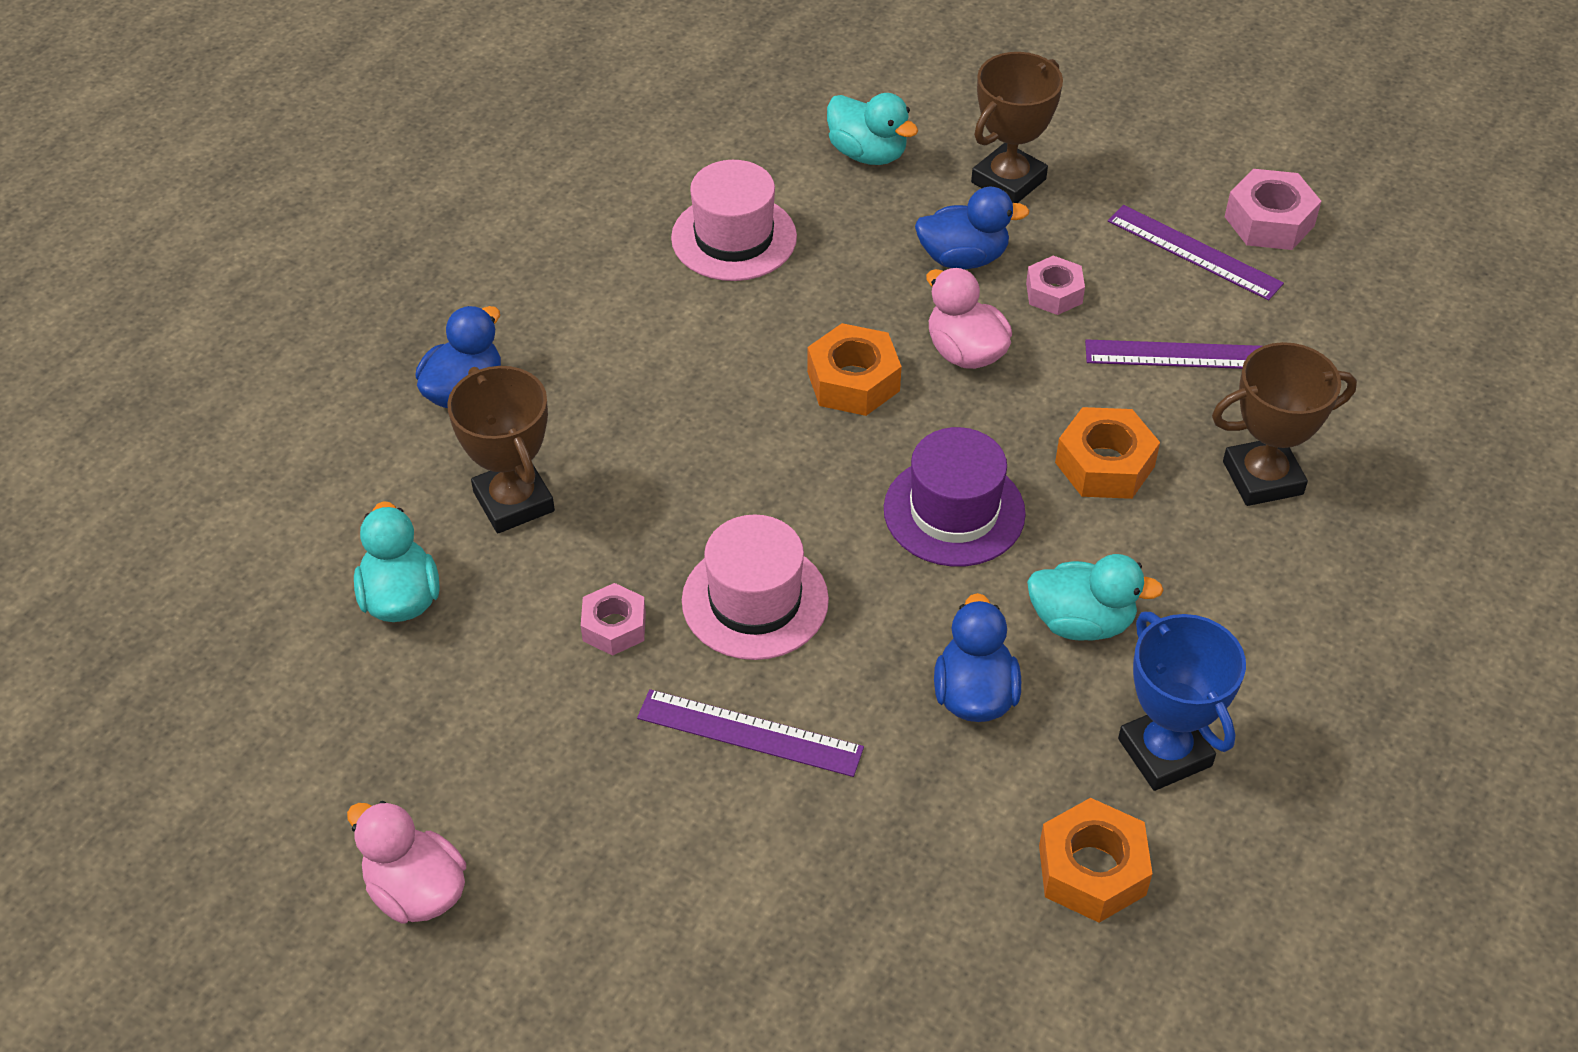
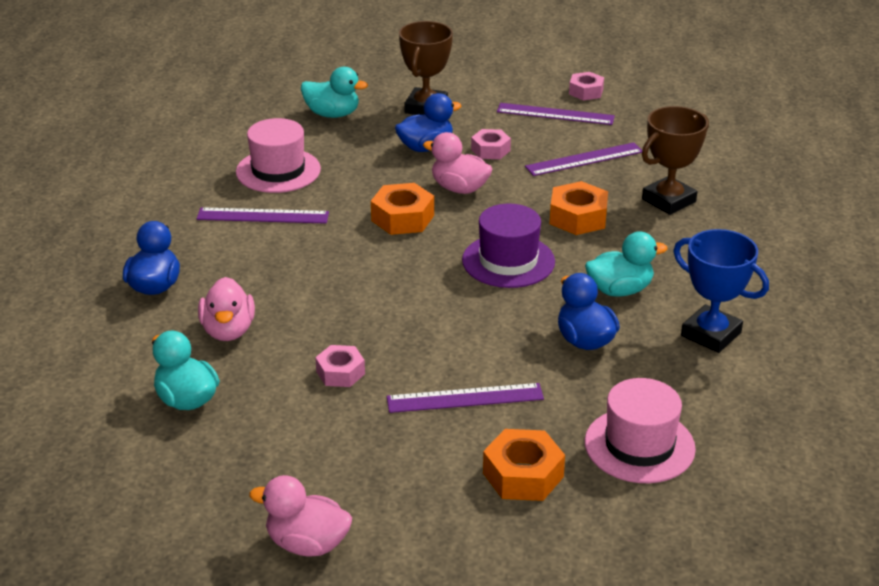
camera: 25 degrees left, 15 degrees down
(513, 501) = (228, 331): brown trophy -> pink duck
(668, 314) = (263, 216): none -> purple ruler
(755, 600) = (420, 335): pink hat -> pink hat (639, 445)
(1092, 870) = (713, 399): orange nut -> orange nut (523, 475)
(1269, 221) = (586, 92): pink nut -> pink nut, size x0.67

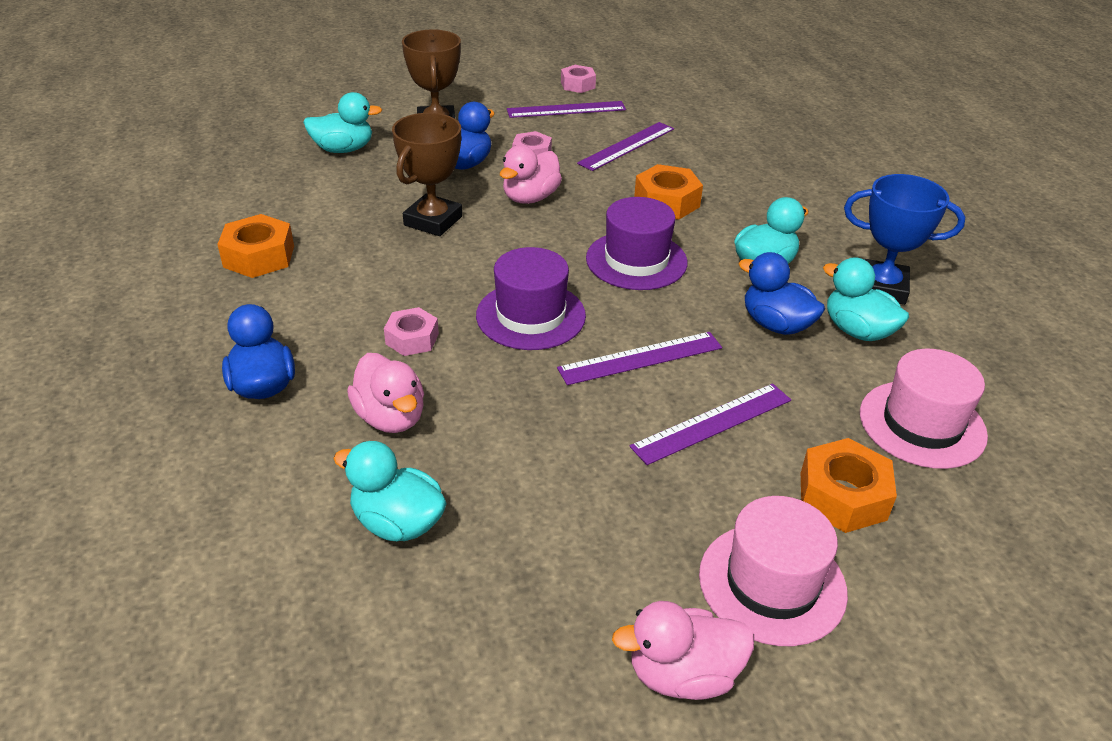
camera: 25 degrees left, 5 degrees up
(263, 216) = (340, 272): purple ruler -> purple ruler (640, 358)
(278, 171) = (324, 219): pink hat -> pink hat (772, 583)
(340, 372) = (557, 432): pink nut -> pink nut (412, 339)
(385, 284) = (530, 315): none -> purple hat
(402, 218) = (495, 240): orange nut -> orange nut (259, 256)
(459, 188) = (530, 198): pink duck -> pink duck turned 60 degrees counterclockwise
(653, 363) = (857, 331): none -> turquoise duck
(668, 200) = (734, 168): brown trophy -> brown trophy (433, 221)

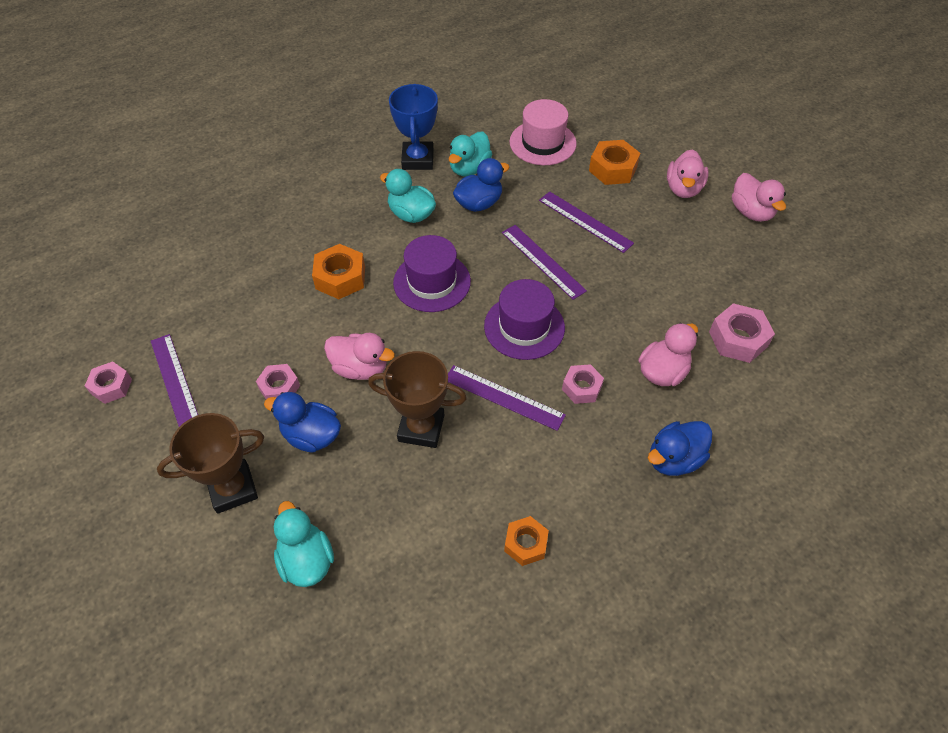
camera: 105 degrees left, 15 degrees up
(259, 256) = (525, 544): orange nut -> orange nut, size x0.67
(397, 523) = (738, 339): turquoise duck -> pink nut
(626, 146) = (247, 320): purple ruler -> purple ruler (503, 397)
(772, 583) = (683, 189): pink hat -> pink duck
(776, 325) = (479, 203): blue duck -> blue duck turned 150 degrees counterclockwise

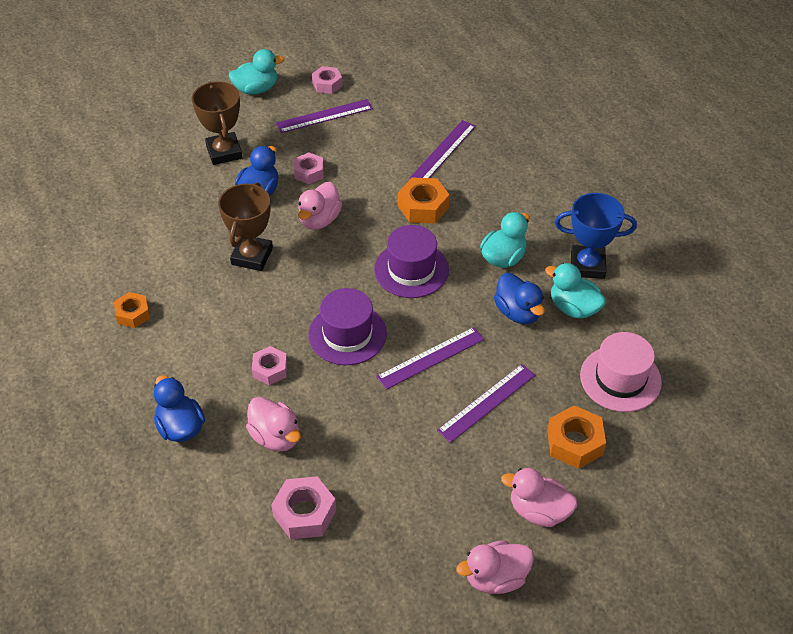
camera: 95 degrees right, 5 degrees down
(306, 560) = (157, 191): turquoise duck -> turquoise duck (256, 89)
(503, 397) = (271, 312): purple ruler -> purple ruler (443, 151)

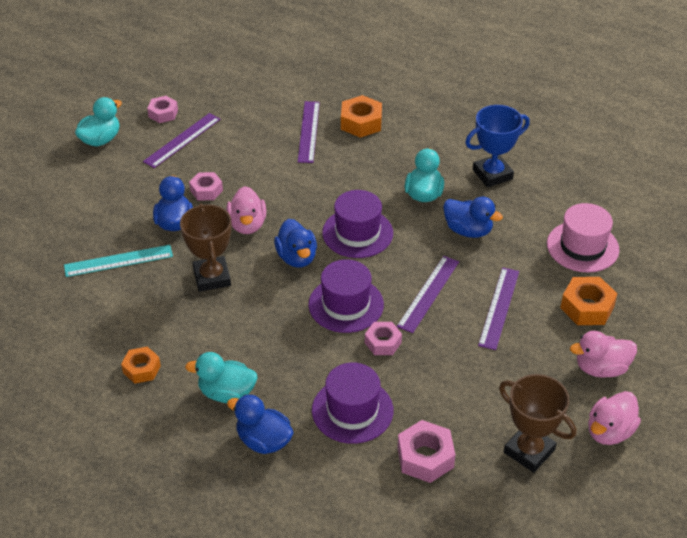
camera: 30 degrees left, 5 degrees down
(188, 207) = (118, 261): none -> turquoise ruler
(224, 152) = (114, 203): brown trophy -> brown trophy (529, 451)
(270, 369) = (303, 360): pink nut -> pink nut (383, 342)
(276, 437) = (352, 410): pink duck -> purple hat
(338, 270) = (297, 257): none -> blue duck
(423, 207) = (327, 180): orange nut -> orange nut (361, 122)
(573, 308) = (507, 210): turquoise duck -> turquoise duck (226, 393)

